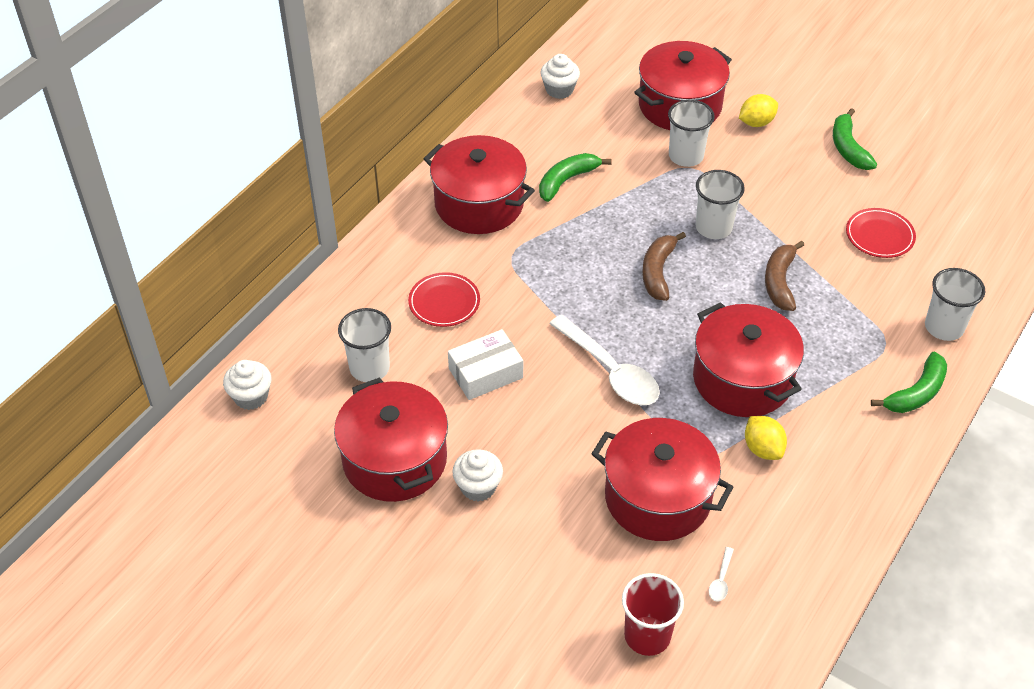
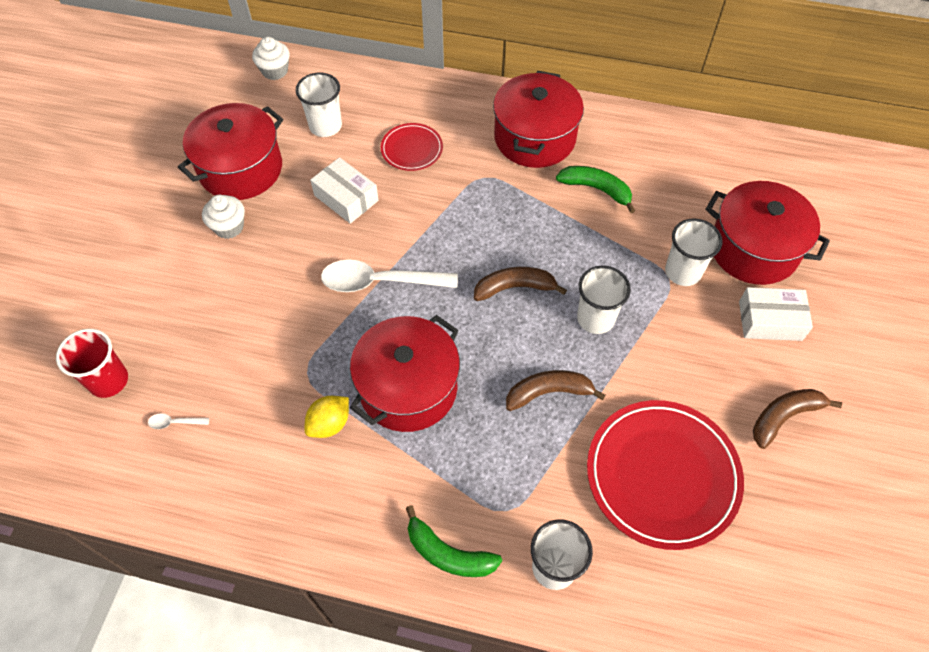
camera: 70 degrees right, 10 degrees up
(559, 90) = (714, 151): white cupcake -> none
(610, 370) = (380, 282): white spoon -> white spoon turned 60 degrees clockwise
(658, 497) = (251, 353): red pot -> none
(756, 123) = (770, 321): yellow lemon -> white box
(848, 148) = (784, 417): green banana -> brown banana
(879, 236) = (662, 475): red plate -> red plate, size x1.96

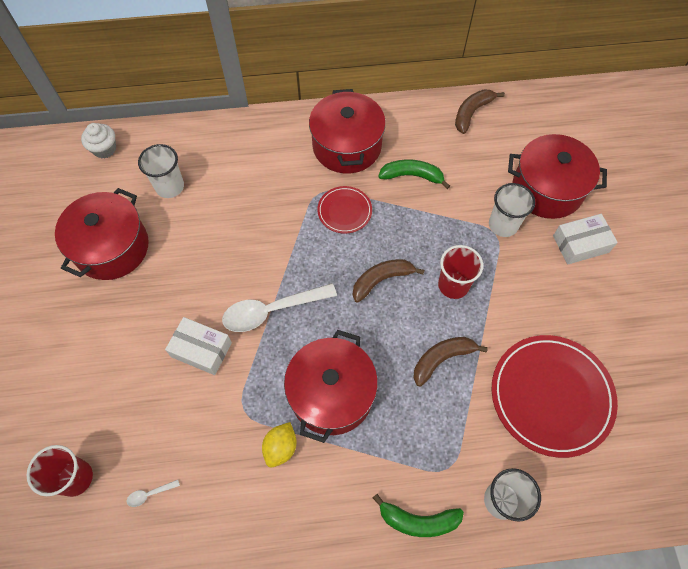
camera: 20 degrees left, 5 degrees up
(229, 227) = (123, 304): white cupcake -> none
(346, 198) = (214, 246): white box -> white box (201, 350)
(412, 149) = (251, 186): red plate -> red plate (344, 211)
(595, 318) = (453, 285): white cup -> red cup
(784, 417) = (619, 318): brown banana -> brown banana (472, 113)

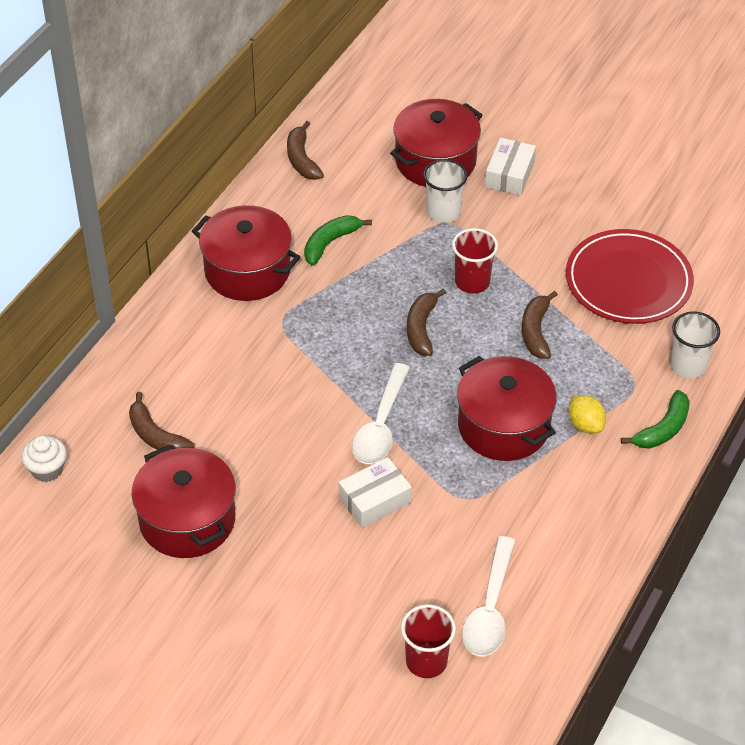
camera: 55 degrees left, 15 degrees down
(150, 494) = (490, 608): white spoon -> white spoon, size x2.50
(170, 187) = (156, 436): white cup -> brown banana
(280, 447) = (524, 489): yellow lemon -> yellow lemon (585, 425)
(344, 211) = (321, 313): red plate -> none

